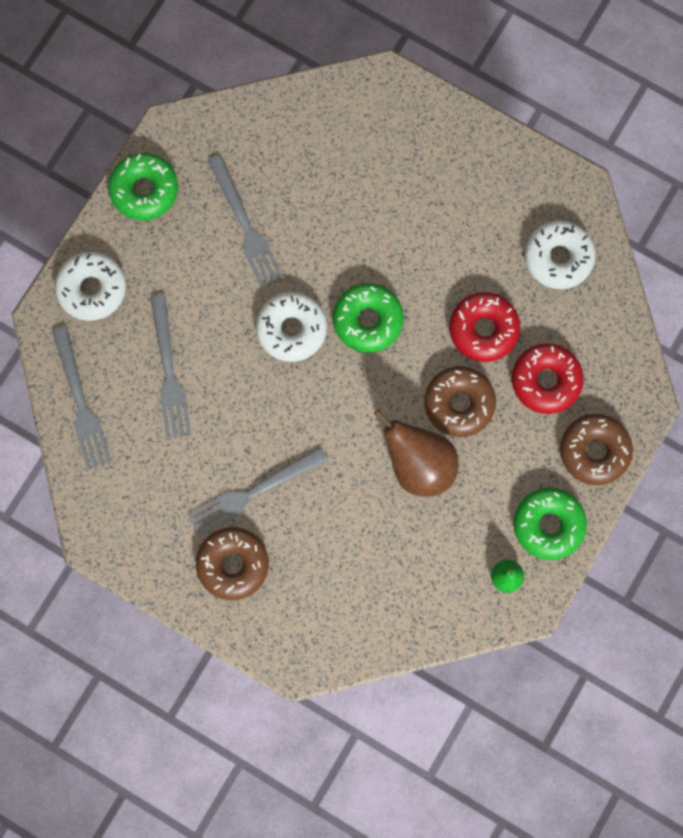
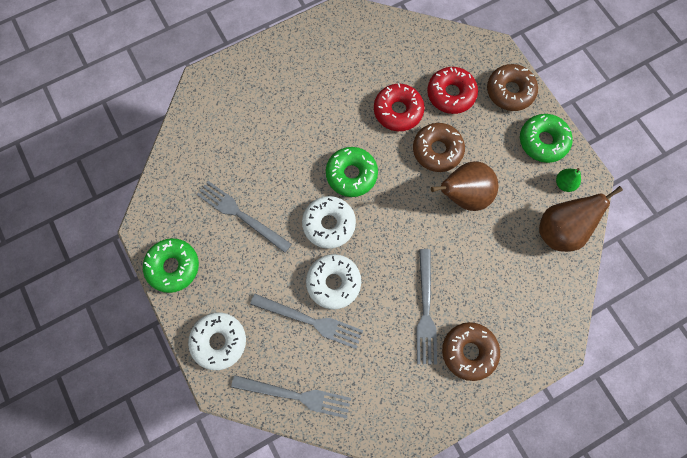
camera: 60 degrees left, 5 degrees down
(245, 226) = (241, 215): grey fork -> grey fork turned 150 degrees counterclockwise
(441, 600) = (560, 230): none -> brown pear
(558, 258) = (378, 47): white donut -> white donut (333, 283)

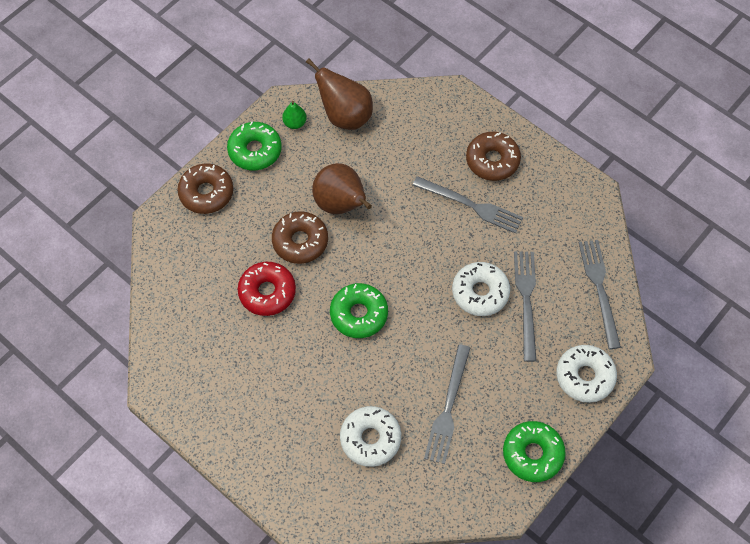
camera: 110 degrees left, 10 degrees down
(329, 224) = (422, 317): white donut -> white donut (370, 439)
(425, 310) = (471, 205): grey fork -> grey fork turned 45 degrees clockwise
(451, 94) = (228, 247): red donut -> none

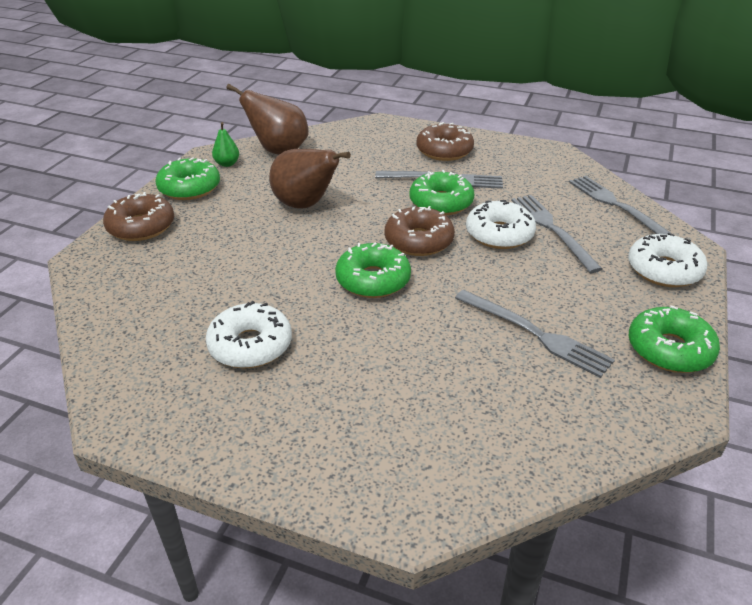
camera: 20 degrees left, 25 degrees down
(267, 292) = (248, 287): red donut -> none
(300, 241) = (271, 239): brown donut -> brown donut (418, 241)
(370, 439) = (458, 390): white donut -> white donut (250, 345)
(448, 408) = (535, 334): grey fork -> grey fork turned 45 degrees counterclockwise
(453, 236) = (441, 202): none -> green donut

